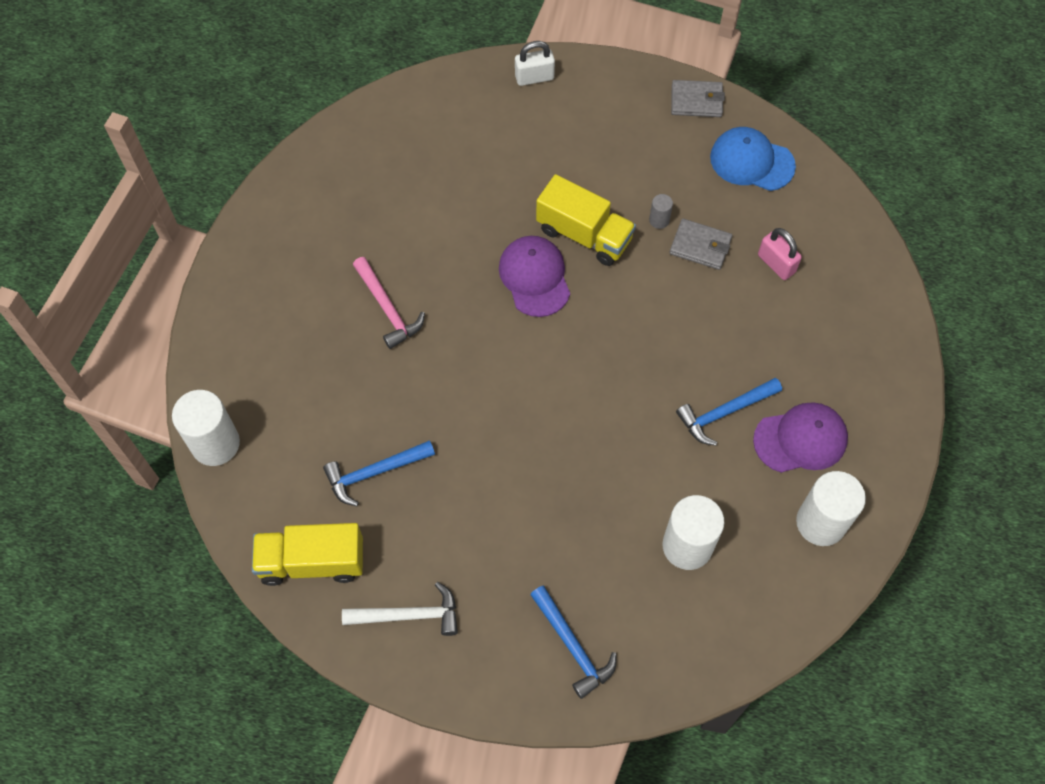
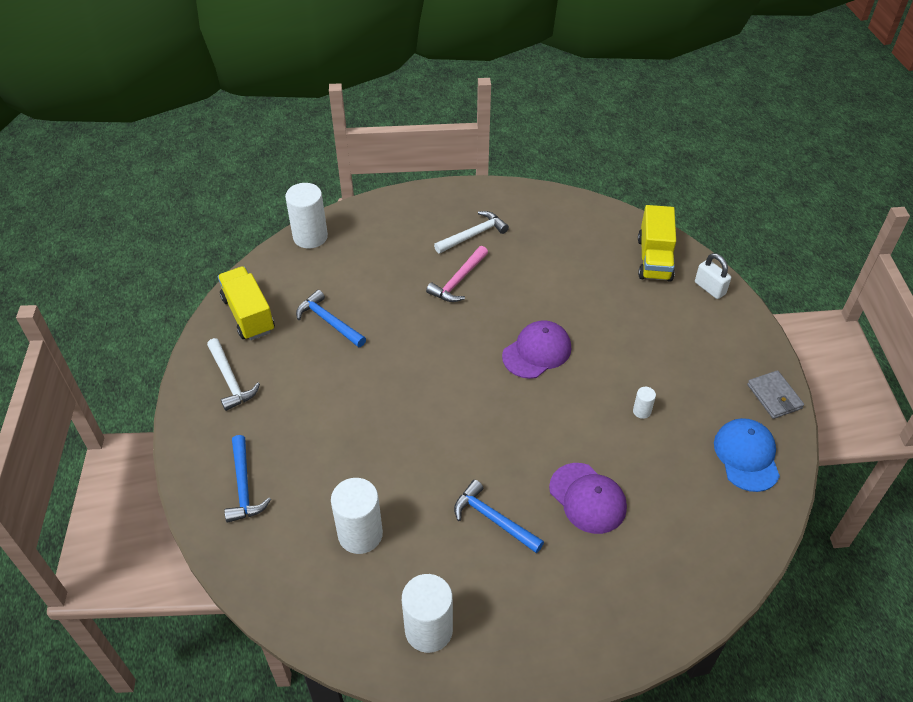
camera: 65 degrees right, 15 degrees down
(323, 261) = (473, 235): none -> white hammer
(573, 646) = (243, 486): blue hammer -> blue hammer turned 45 degrees counterclockwise
(584, 234) = (594, 368): yellow truck -> yellow truck (654, 259)
(659, 220) = (641, 411): grey cylinder -> white cylinder
(700, 246) = (637, 448): grey wallet -> none
(776, 264) = (659, 509): pink padlock -> none
(800, 439) = (500, 586): purple cap -> purple cap (587, 498)

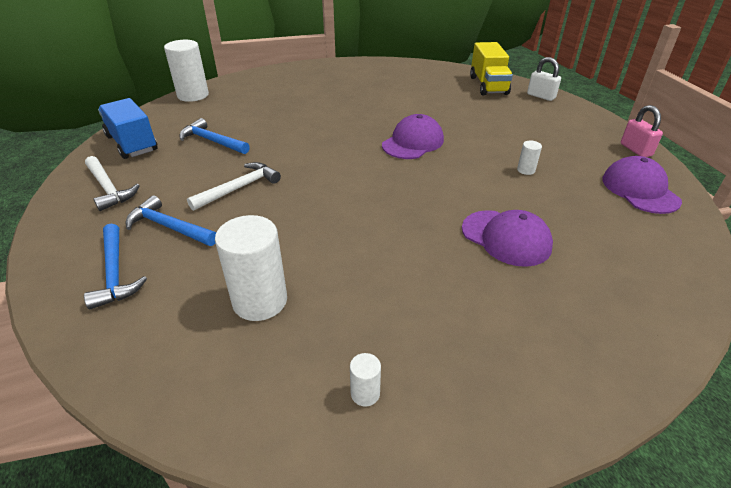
camera: 10 degrees left, 10 degrees down
(248, 315) = (132, 143): yellow truck -> blue truck
(428, 630) = (365, 393): white cylinder -> white cylinder, size x0.45
(458, 281) = (329, 108): pink hammer -> none
(473, 235) = (336, 84): white hammer -> white hammer (239, 188)
(493, 519) = (412, 267): blue hammer -> blue hammer (169, 227)
(746, 456) = (640, 190): blue cap -> purple cap
(774, 396) = (635, 150): grey wallet -> pink padlock

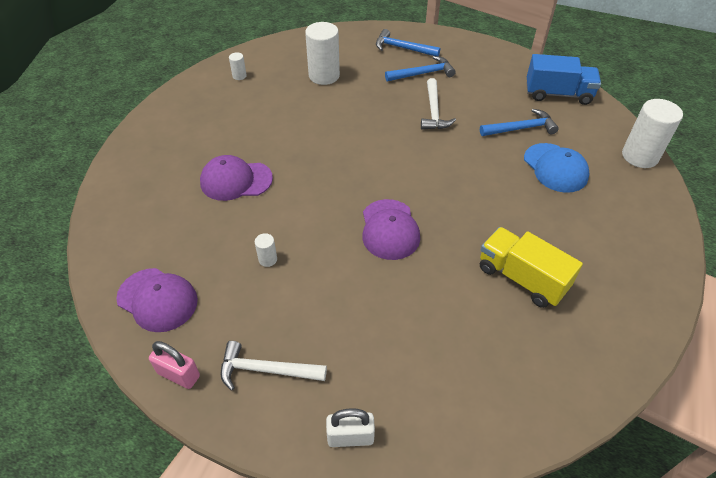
camera: 135 degrees right, 10 degrees up
(108, 188) = (496, 68): white hammer -> white hammer (266, 370)
(249, 115) = (555, 168): none -> blue cap
(488, 85) = (436, 413): yellow truck -> yellow truck (522, 278)

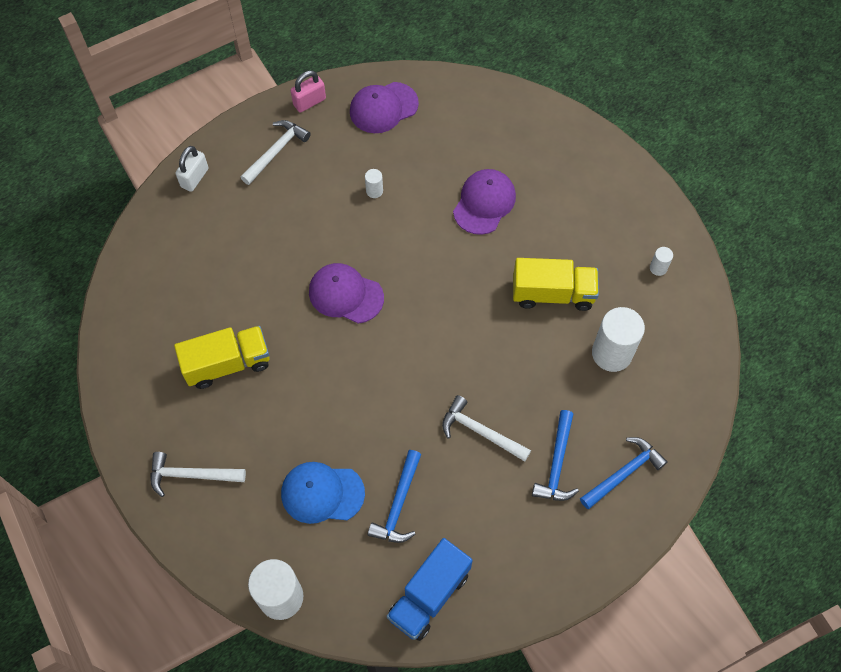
camera: 120 degrees right, 15 degrees up
(297, 115) = (552, 294): none -> yellow truck
(628, 250) = (191, 475): none -> white hammer

